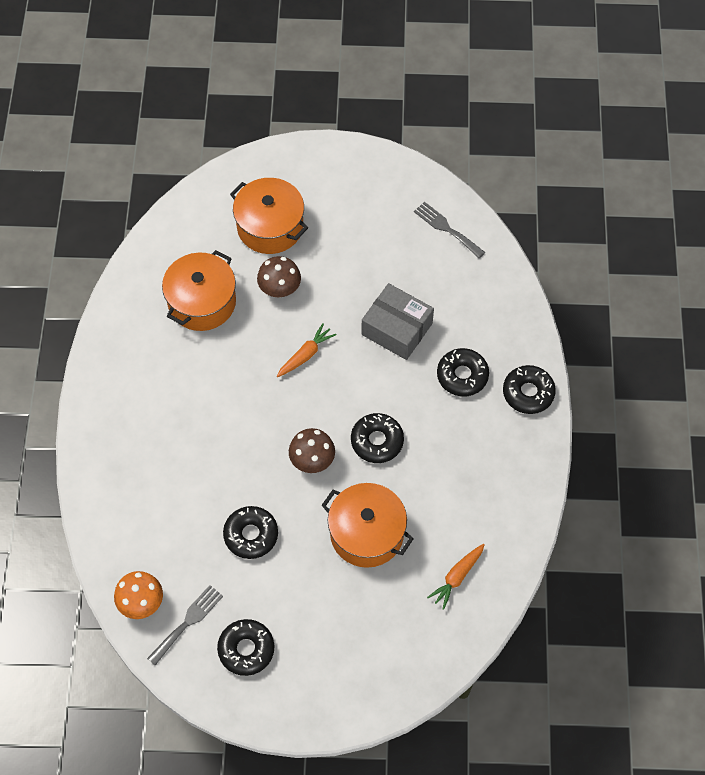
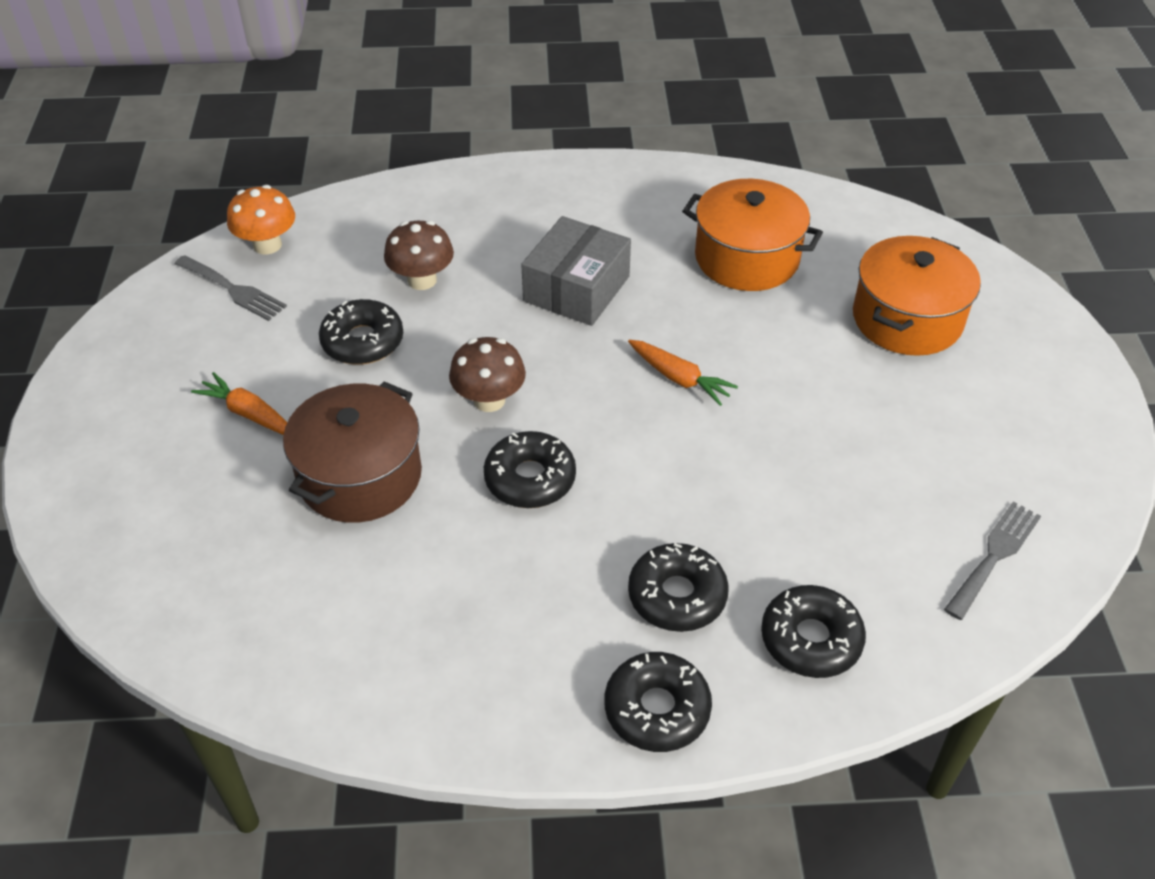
camera: 85 degrees right, 15 degrees down
(246, 649) = (182, 351): black donut -> black donut (811, 639)
(280, 289) = (794, 339): brown mushroom -> brown mushroom (422, 280)
(367, 533) = (360, 476): orange pot -> brown pot
(397, 329) = (755, 493): grey box -> grey box (576, 289)
(457, 577) = (272, 606): orange carrot -> orange carrot (249, 414)

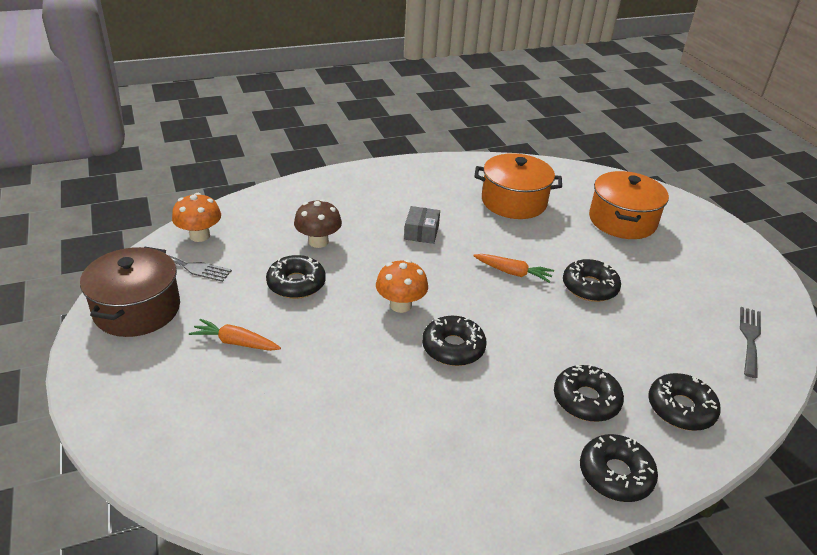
camera: 20 degrees left, 10 degrees down
(360, 476) = (336, 368): brown pot -> brown pot (137, 309)
(489, 400) = (400, 305): brown mushroom -> orange mushroom
(576, 289) = (421, 232): grey box -> grey box, size x0.59
(785, 423) = (589, 287): none -> black donut

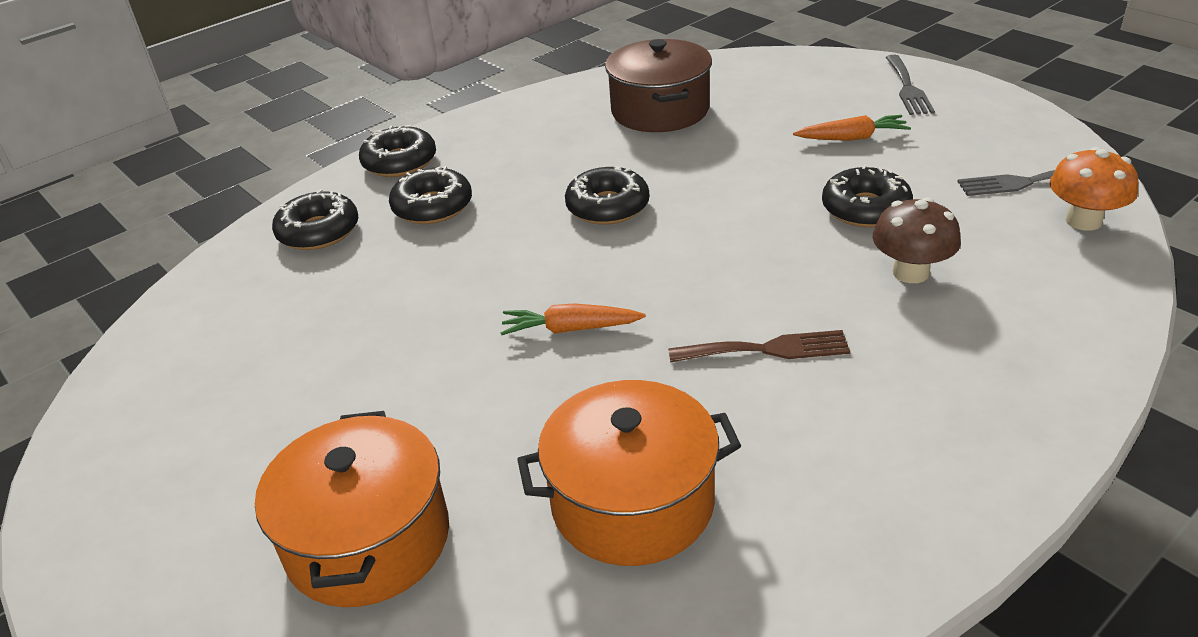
camera: 165 degrees right, 0 degrees up
(137, 309) = (998, 129): brown pot -> brown pot (660, 110)
(400, 305) = (706, 229): orange mushroom -> none
(421, 232) = (767, 349): grey box -> brown fork
(589, 287) = (436, 347): black donut -> none
(750, 338) = (183, 348): grey fork -> grey fork (908, 88)

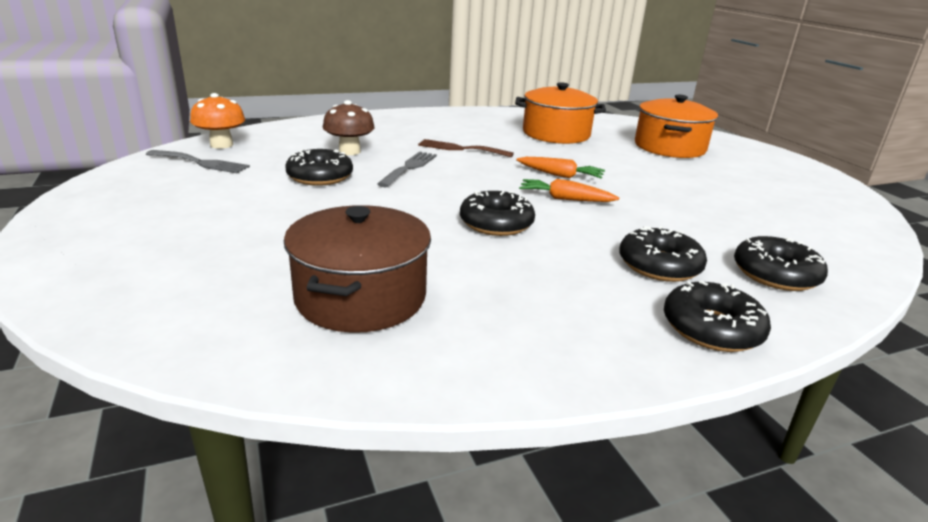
camera: 165 degrees left, 10 degrees down
(851, 138) = (240, 214): orange carrot -> orange carrot (565, 199)
(908, 88) = (96, 238): grey fork -> grey fork (409, 168)

